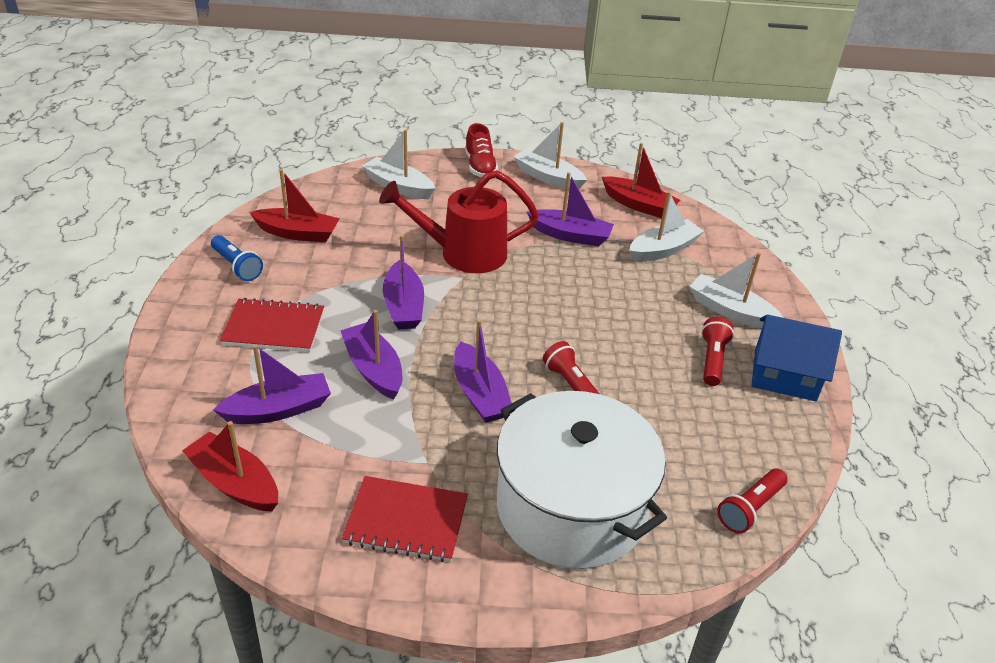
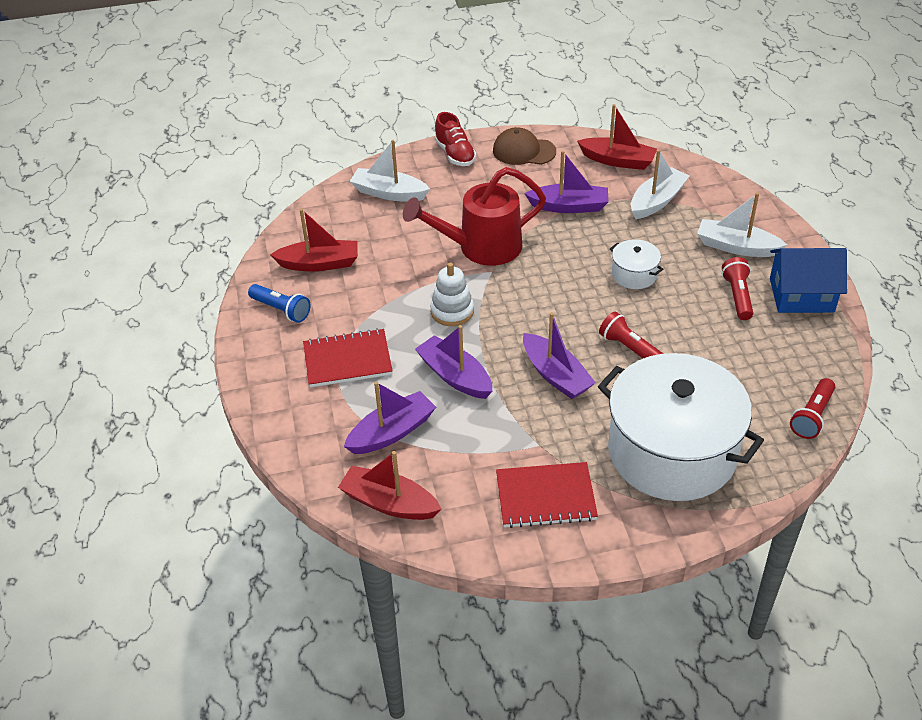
camera: 10 degrees left, 5 degrees up
(403, 306) = (452, 311): purple boat -> white stacking toy
(548, 177) = (523, 151): white boat -> brown cap
(609, 313) = (634, 274): none -> white pot

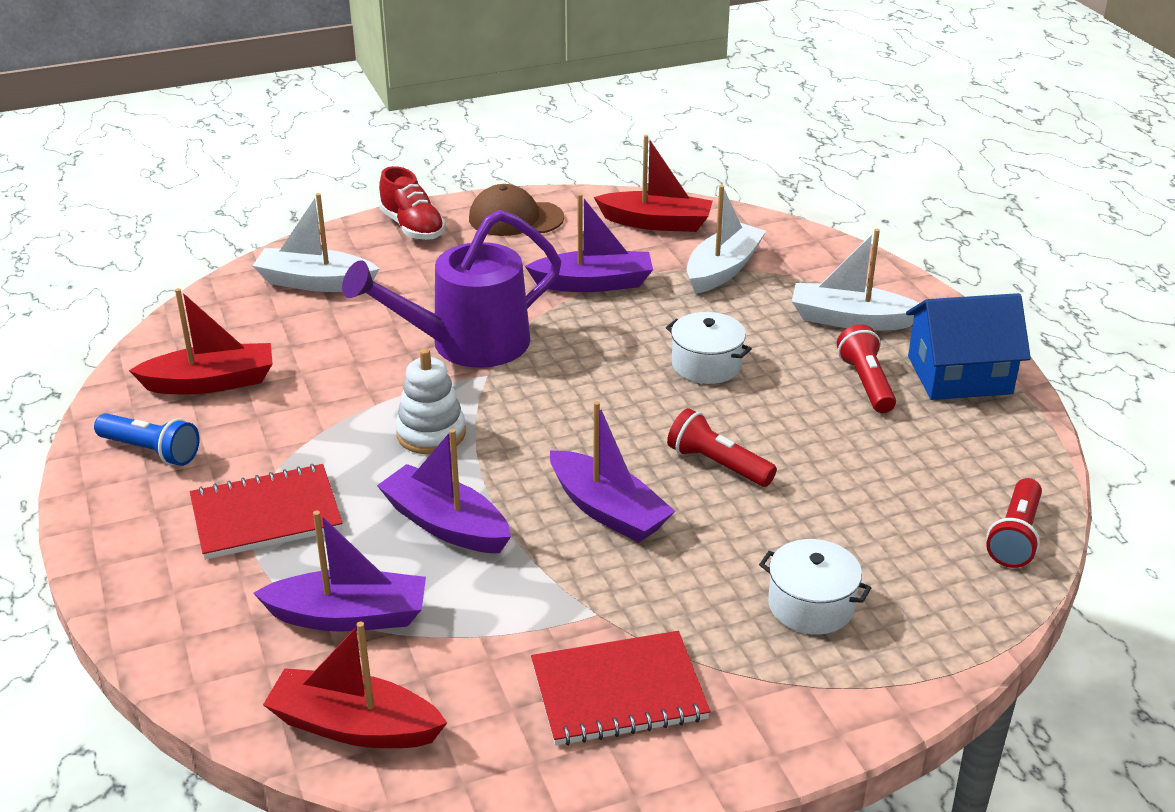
camera: 10 degrees left, 10 degrees down
(391, 432) = (349, 616): purple boat -> purple boat turned 45 degrees clockwise
(480, 248) = (466, 345): red watering can -> purple watering can
(672, 452) = (811, 605): white pot -> white pot, size x0.41

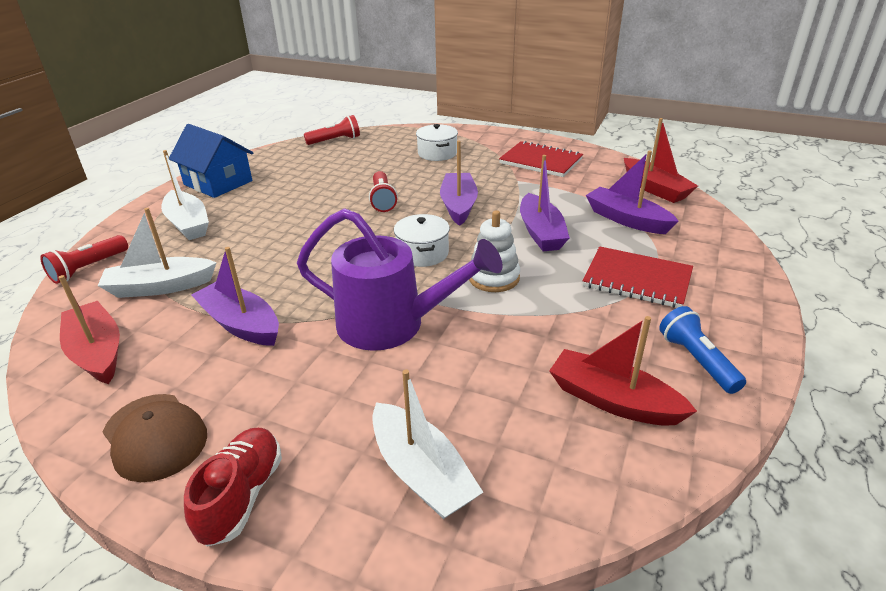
camera: 135 degrees left, 0 degrees up
(706, 365) = (296, 239): white pot -> white pot (422, 253)
(866, 383) = (256, 197): red flashlight -> red flashlight (88, 268)

